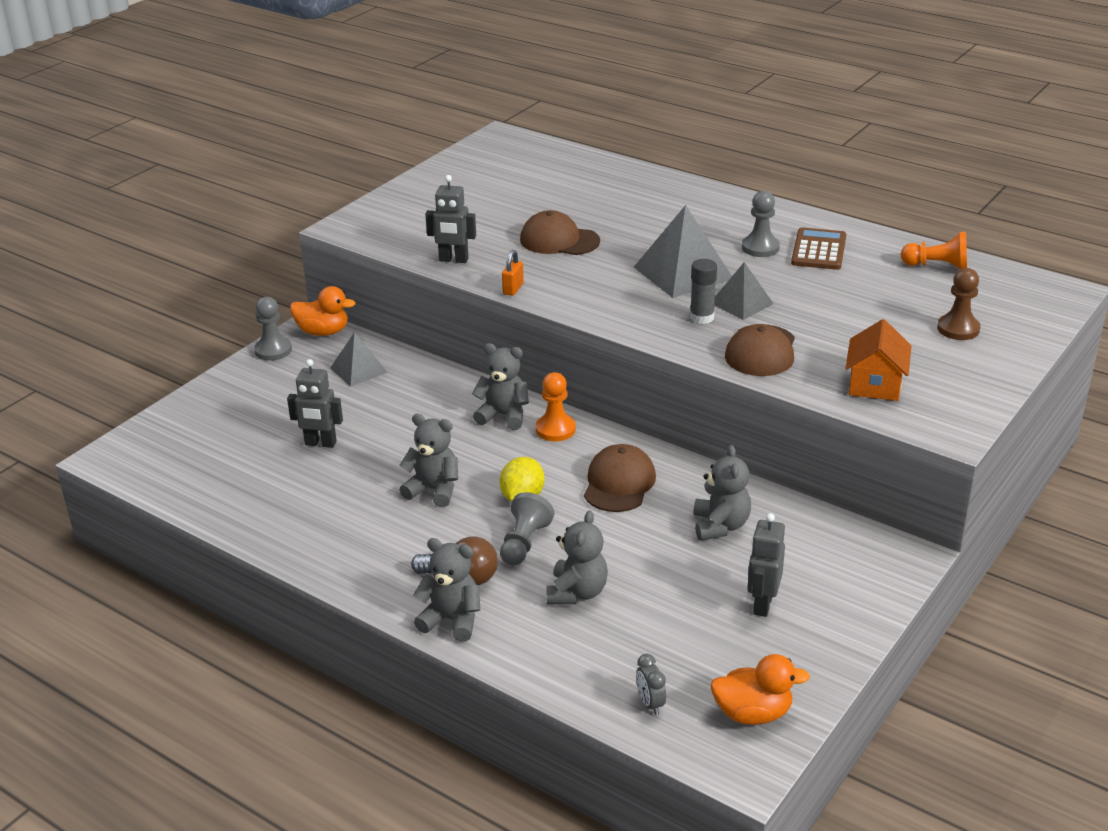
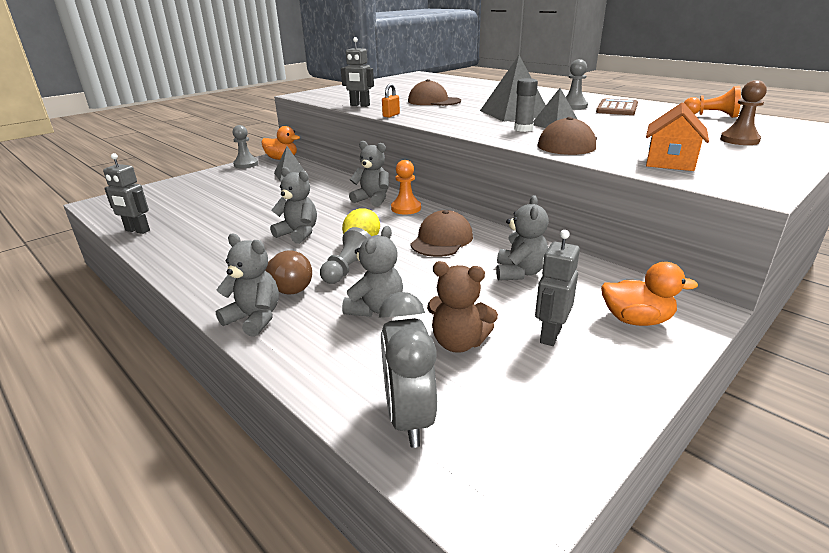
camera: 10 degrees right, 5 degrees down
(320, 443) = (238, 205): grey robot -> grey robot (137, 231)
(650, 703) = (409, 418): grey clock -> grey clock, size x2.08
(675, 624) = (458, 343): none -> brown teddy bear
(752, 713) = (524, 445): orange duck -> orange duck (636, 320)

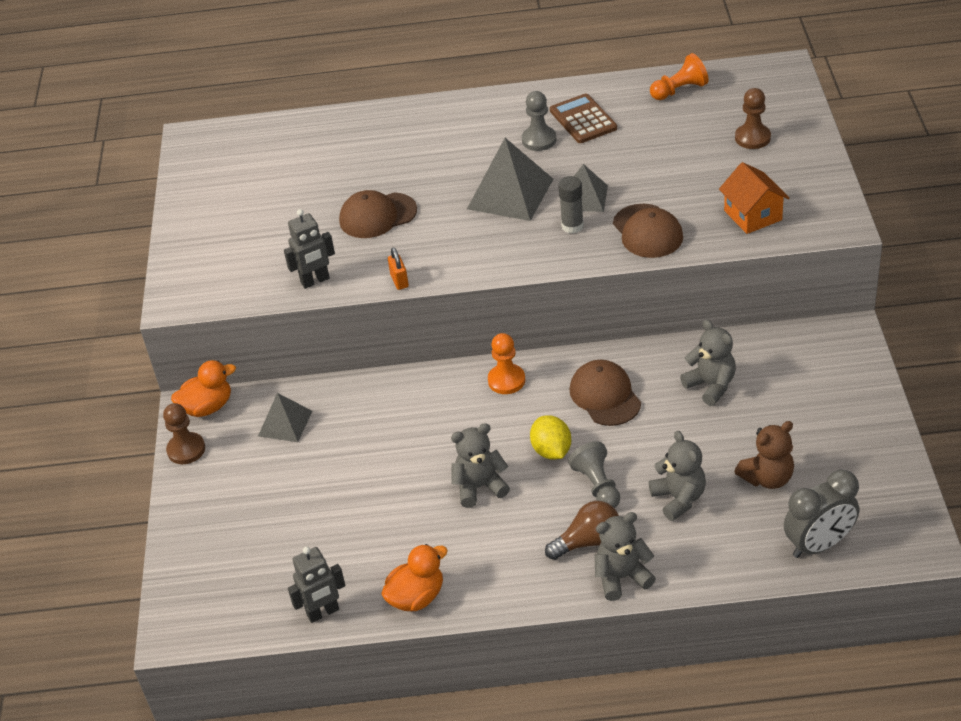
camera: 45 degrees left, 15 degrees up
(246, 164) = (186, 450): grey pawn -> brown pawn
(372, 199) = (453, 393): grey teddy bear -> none
(409, 418) = (819, 545): grey clock -> grey clock turned 60 degrees counterclockwise
(550, 335) = (803, 427): grey robot -> none
(636, 320) = (829, 372): orange duck -> orange duck (416, 597)

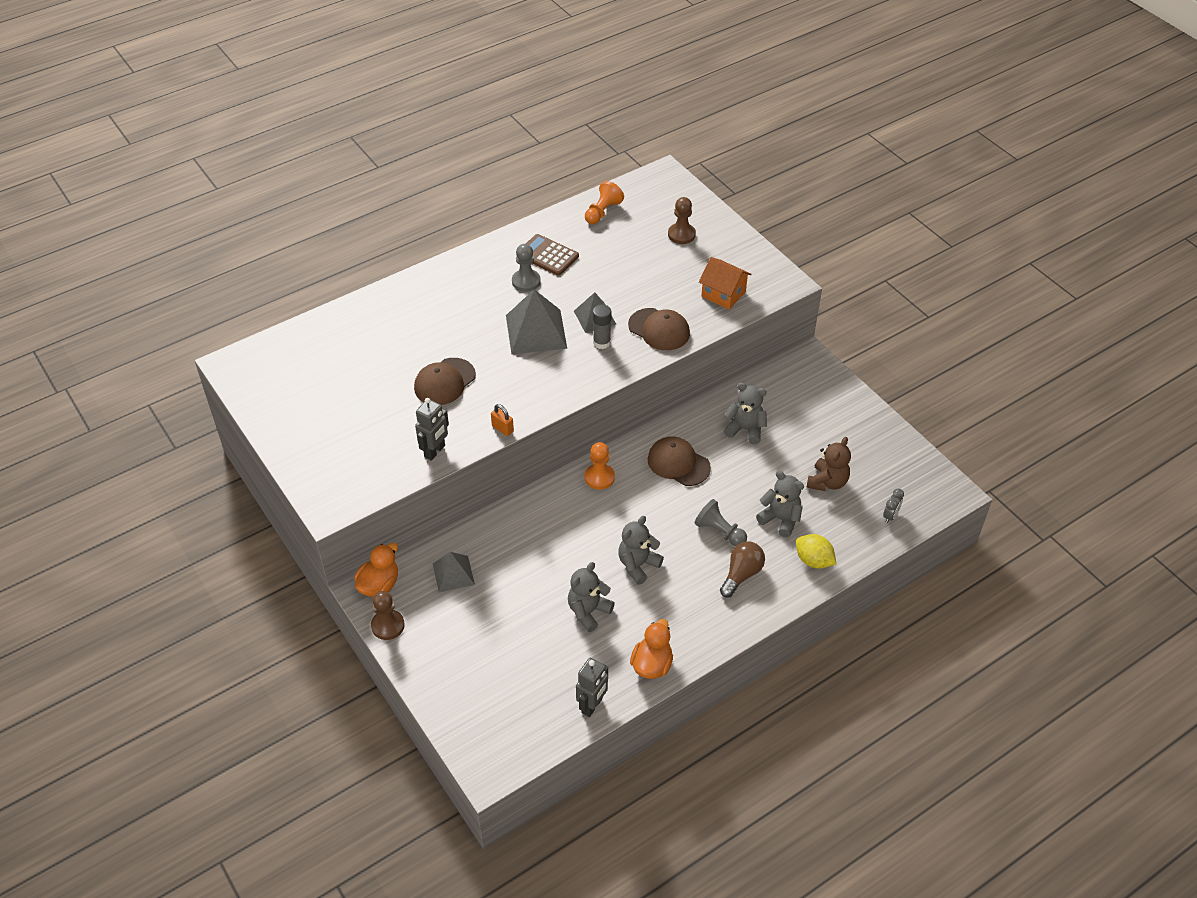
camera: 35 degrees left, 5 degrees up
(551, 451) = (670, 518): yellow lemon -> yellow lemon (813, 561)
(622, 577) = (782, 590): grey teddy bear -> grey teddy bear (588, 611)
(819, 545) = (890, 516): grey clock -> grey clock, size x0.48

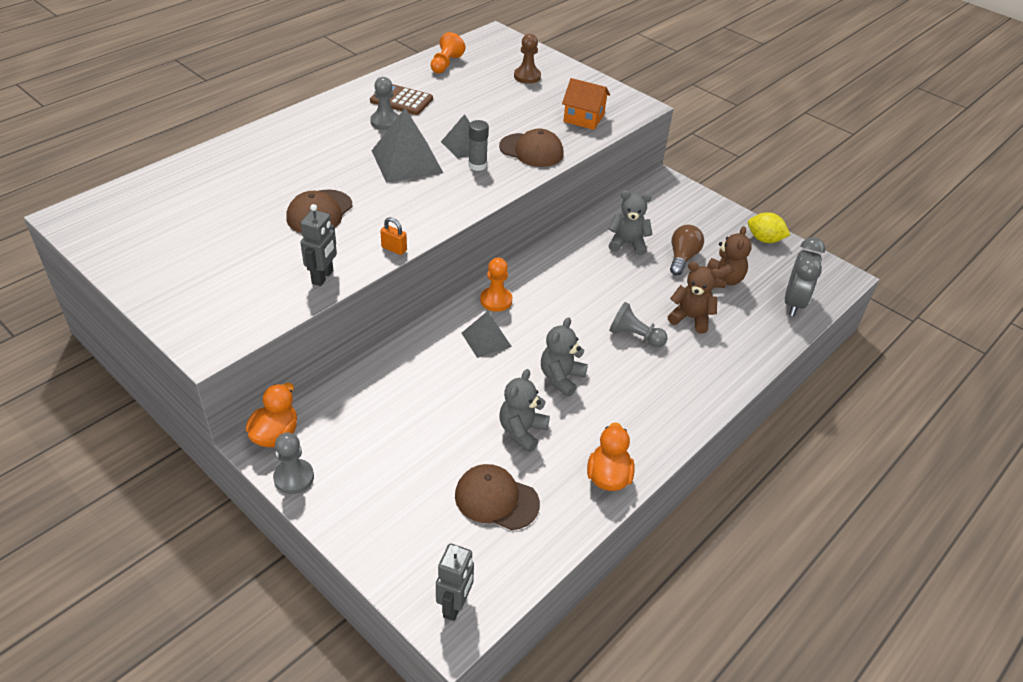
camera: 15 degrees left, 5 degrees down
(388, 625) = (294, 477): brown pawn -> grey pawn
(453, 574) = (360, 412): grey pyramid -> grey pyramid (486, 339)
(592, 706) = (555, 531): grey robot -> grey robot (455, 606)
(678, 463) = (572, 279): brown cap -> brown cap (496, 499)
(741, 574) = (671, 373): brown light bulb -> brown light bulb (682, 258)
(780, 519) = (690, 318): grey teddy bear -> brown teddy bear
(813, 561) = (737, 352): yellow lemon -> yellow lemon (764, 239)
(890, 516) = (794, 303): grey clock -> grey clock, size x2.08

